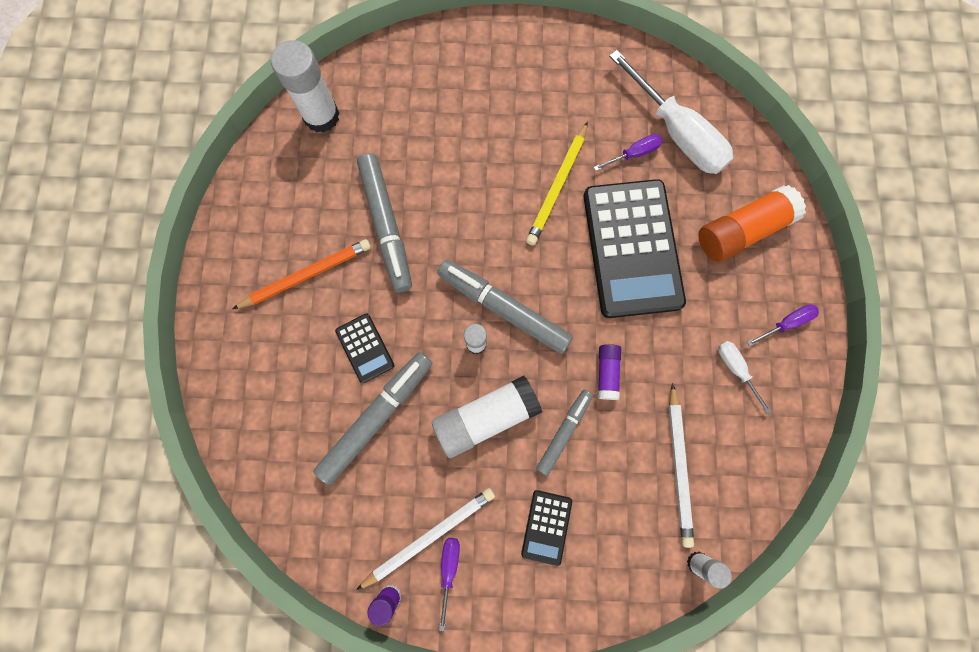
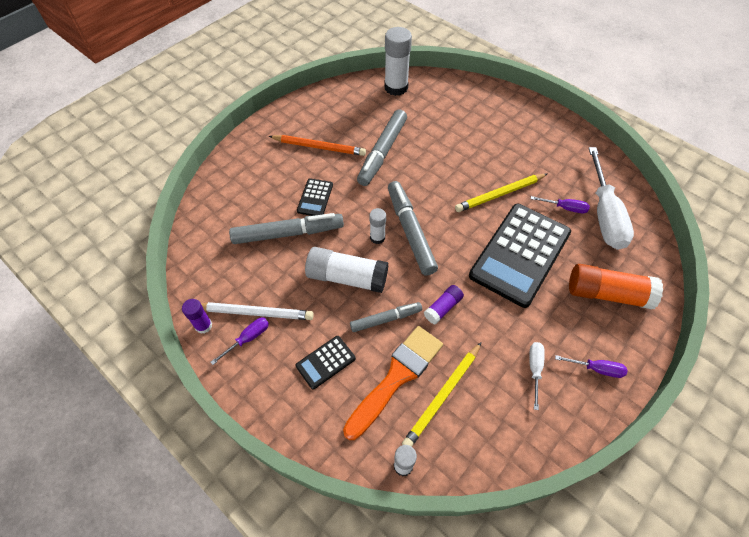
camera: 40 degrees right, 20 degrees down
(623, 484) = (396, 377): none -> orange brush
(678, 466) = (442, 396): white pencil -> yellow pencil

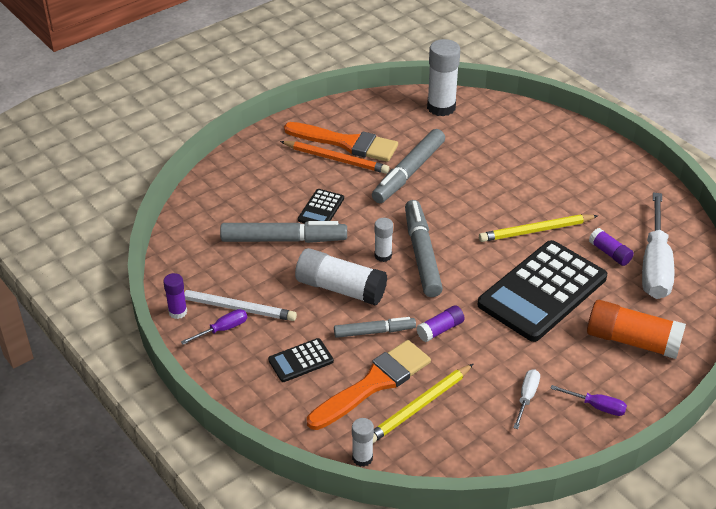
camera: 10 degrees right, 15 degrees down
(325, 130) = (346, 143): none -> orange brush
(565, 208) = (609, 253): purple screwdriver -> purple glue stick

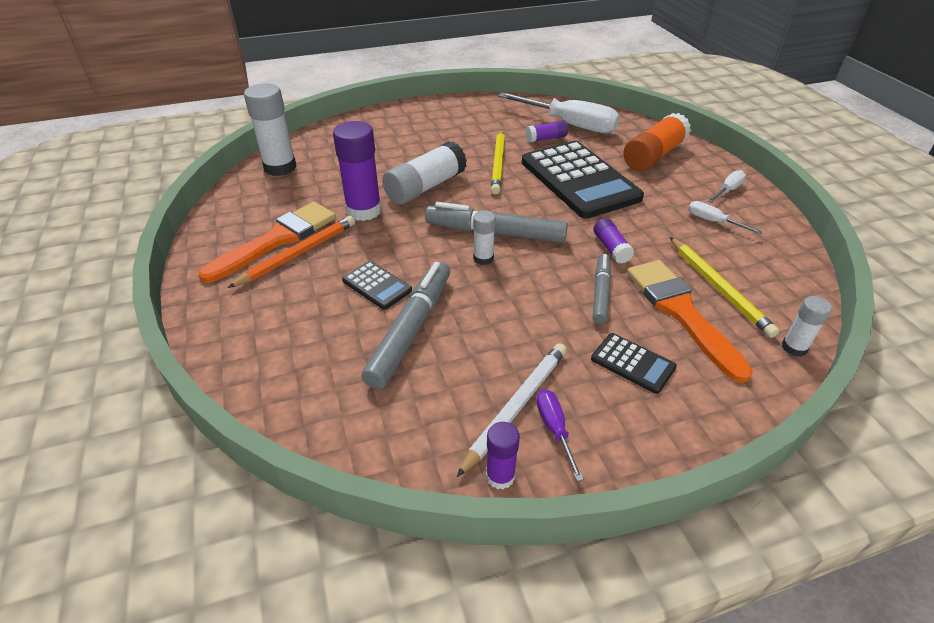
camera: 70 degrees left, 0 degrees up
(301, 361) = (633, 363): black calculator -> black calculator turned 45 degrees counterclockwise
(340, 288) = (521, 302): white glue stick -> white glue stick (425, 187)
(408, 173) = (364, 210): grey marker -> purple glue stick
(596, 406) = (727, 190): purple screwdriver -> white screwdriver

